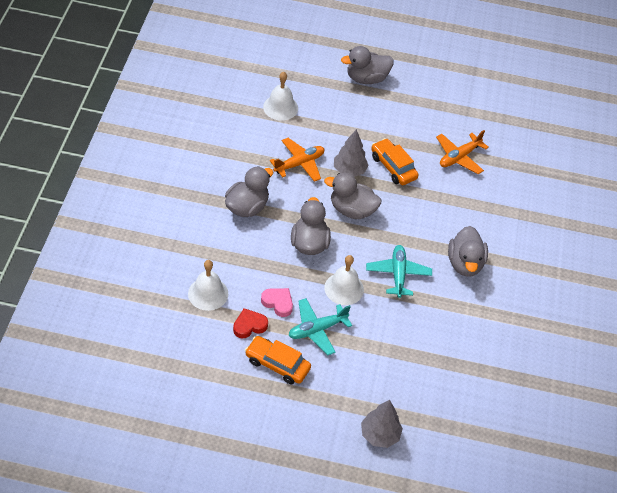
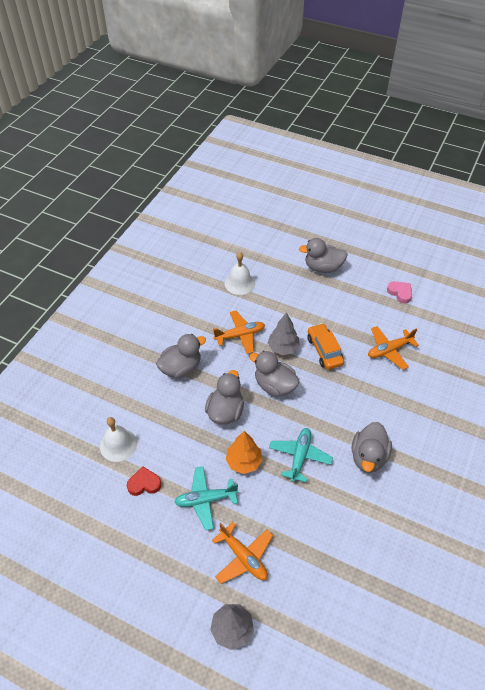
camera: 20 degrees right, 0 degrees up
(277, 364) = (156, 529): orange car -> none
(278, 303) = (178, 465): pink heart -> pink heart (400, 293)
(344, 288) = (244, 462): white bell -> orange tree
(371, 373) = (243, 557): none -> orange plane

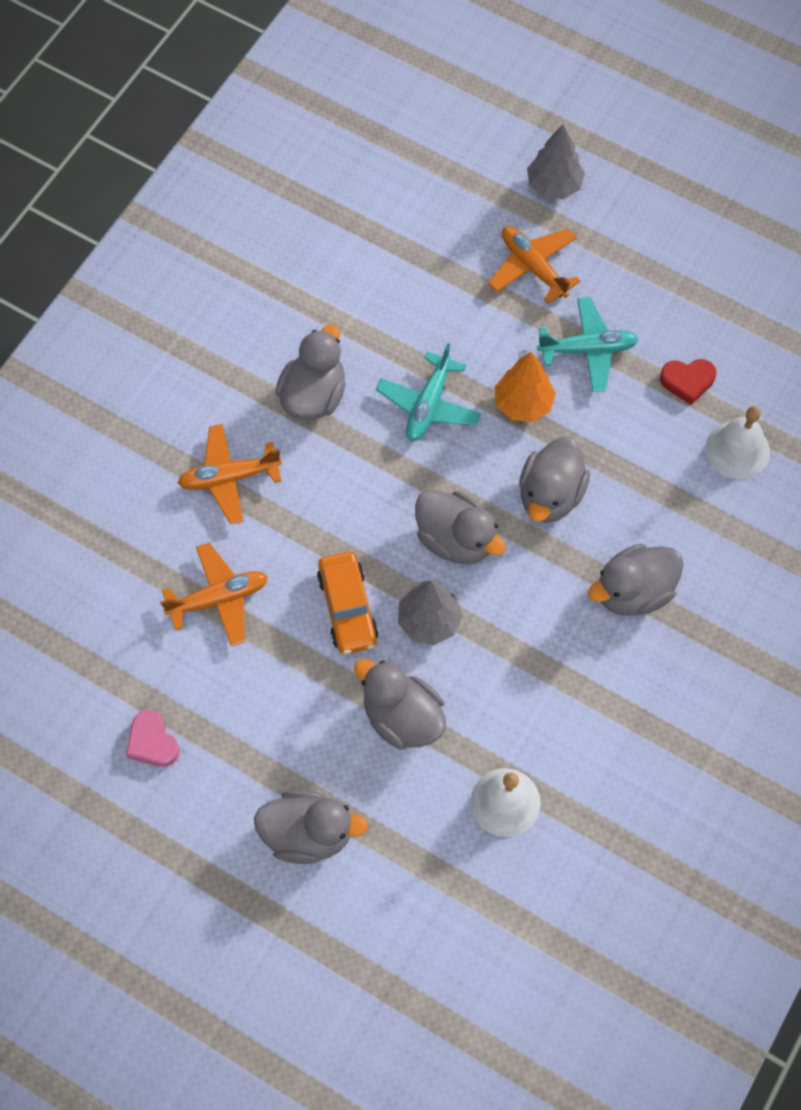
camera: 175 degrees left, 15 degrees up
(240, 335) = (513, 659): orange plane -> orange plane (229, 478)
(290, 309) = (402, 717): none -> grey duck

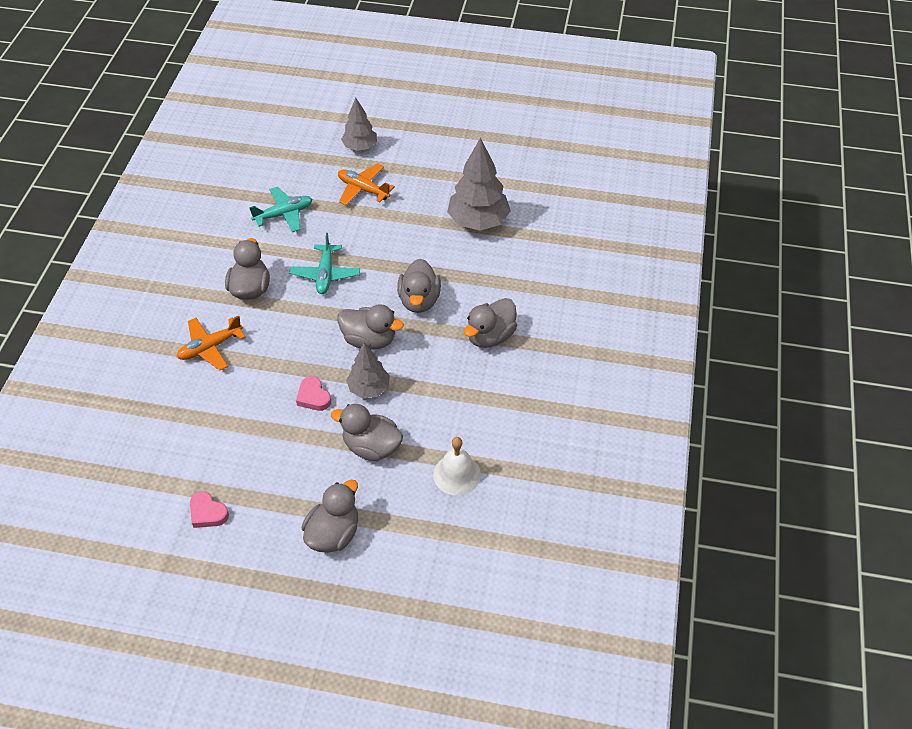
camera: 20 degrees left, 15 degrees down
(219, 598) = (226, 416): orange plane -> none
(308, 833) = (333, 533): grey duck -> grey duck turned 45 degrees counterclockwise
(347, 608) = (313, 397): orange car -> pink heart
(523, 403) = (384, 258): orange tree -> none
(588, 349) = (412, 221): turquoise plane -> turquoise plane (284, 214)
(687, 381) = (478, 221): red heart -> grey tree
(737, 449) = (522, 247): white bell -> none

